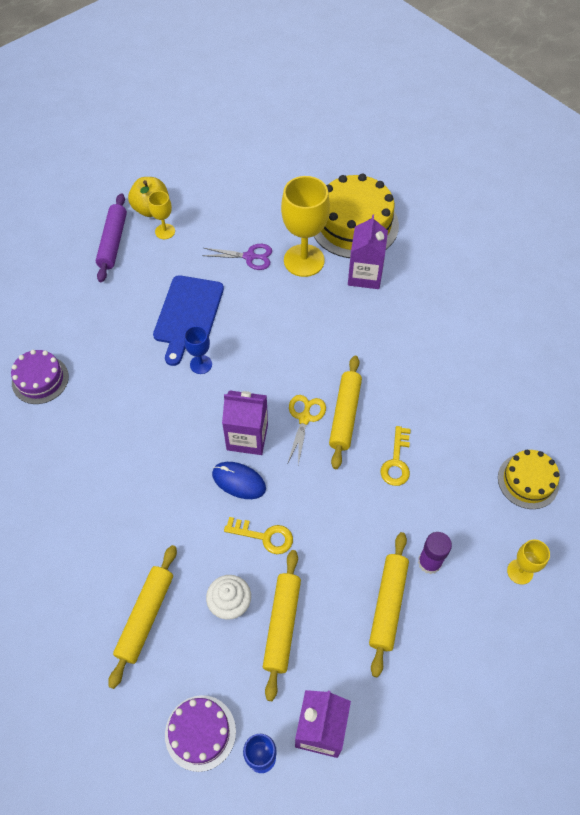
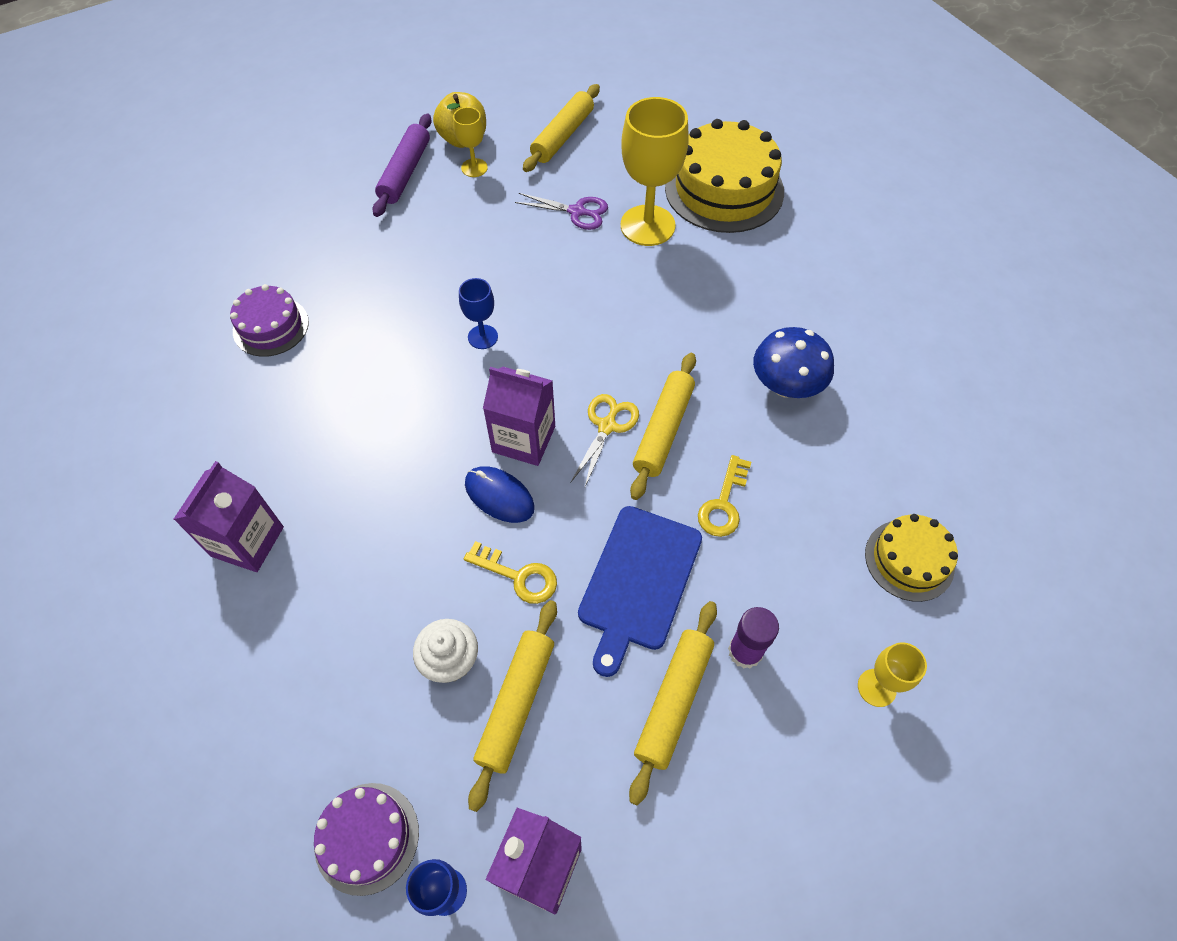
camera: 10 degrees right, 0 degrees up
(145, 616) = (330, 658): yellow rolling pin -> yellow rolling pin (562, 136)
(188, 315) = (480, 273): blue cutting board -> blue cutting board (638, 582)
(365, 275) = (726, 254): purple carton -> purple carton (247, 541)
(424, 369) = (786, 386): none -> blue mushroom

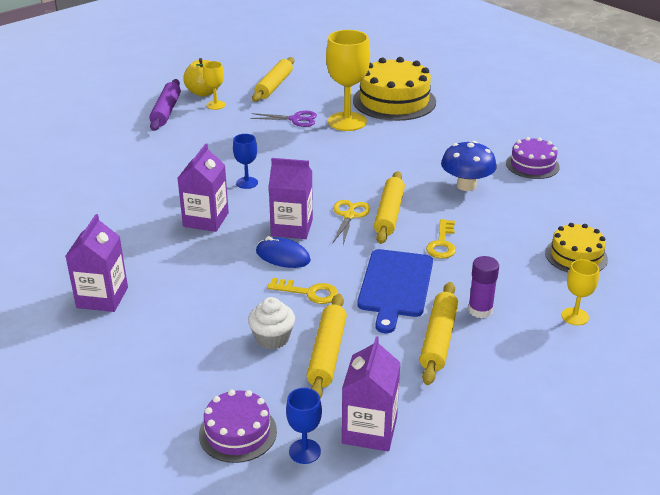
camera: 10 degrees left, 25 degrees down
(271, 326) = (88, 192): purple cake -> purple cake (532, 165)
(412, 405) = (206, 220): none -> purple carton

